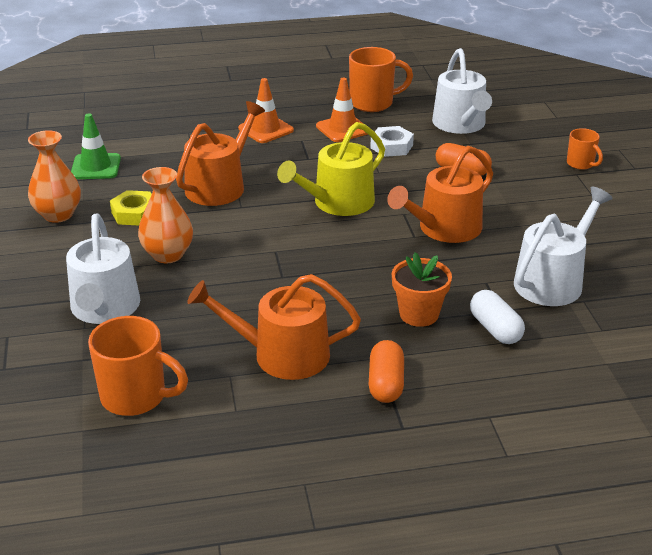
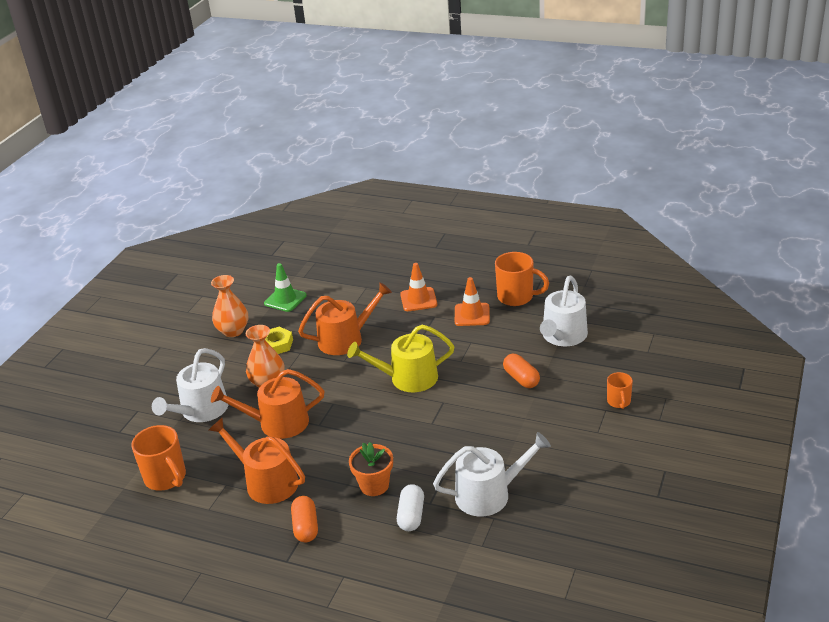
camera: 35 degrees right, 0 degrees up
(385, 383) = (306, 527): orange capsule -> orange capsule turned 45 degrees counterclockwise
(391, 146) = (491, 341): white nut -> none
(444, 229) = (458, 424): orange watering can -> orange watering can (277, 423)

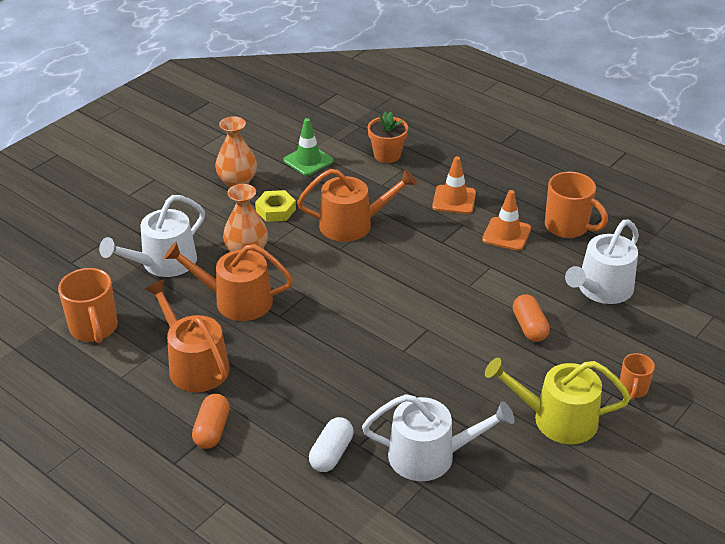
camera: 15 degrees right, 5 degrees up
(374, 485) = (307, 405): orange flower pot -> orange flower pot (387, 155)
(408, 378) = (400, 289): yellow watering can -> yellow watering can (557, 419)

